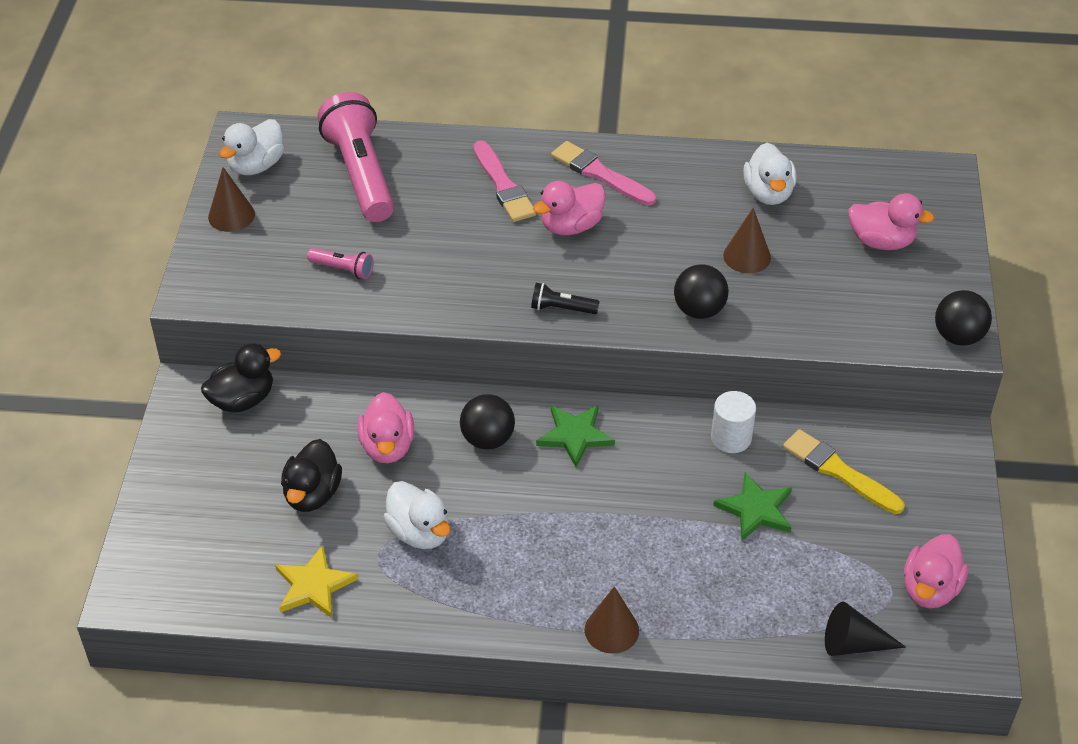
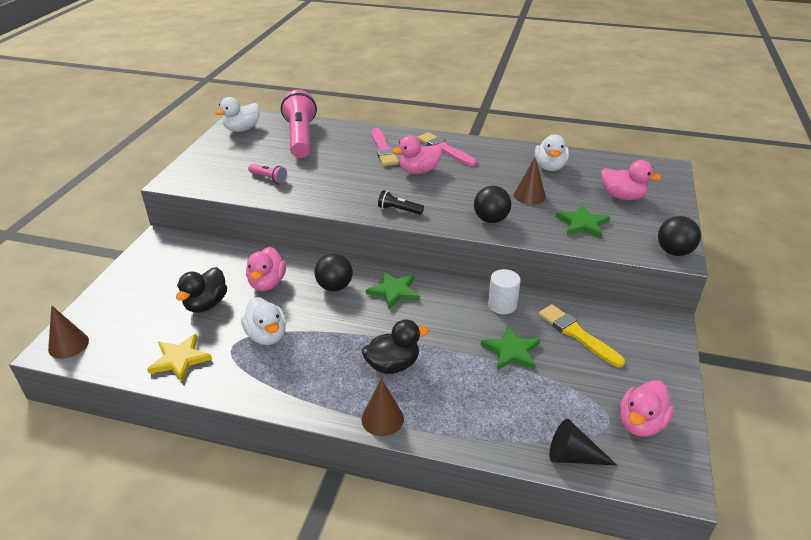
camera: 10 degrees right, 10 degrees down
(231, 215) = (216, 148): brown cone -> brown cone (68, 345)
(243, 400) = (188, 248): black duck -> black duck (393, 365)
(829, 301) = (582, 223): none -> green star

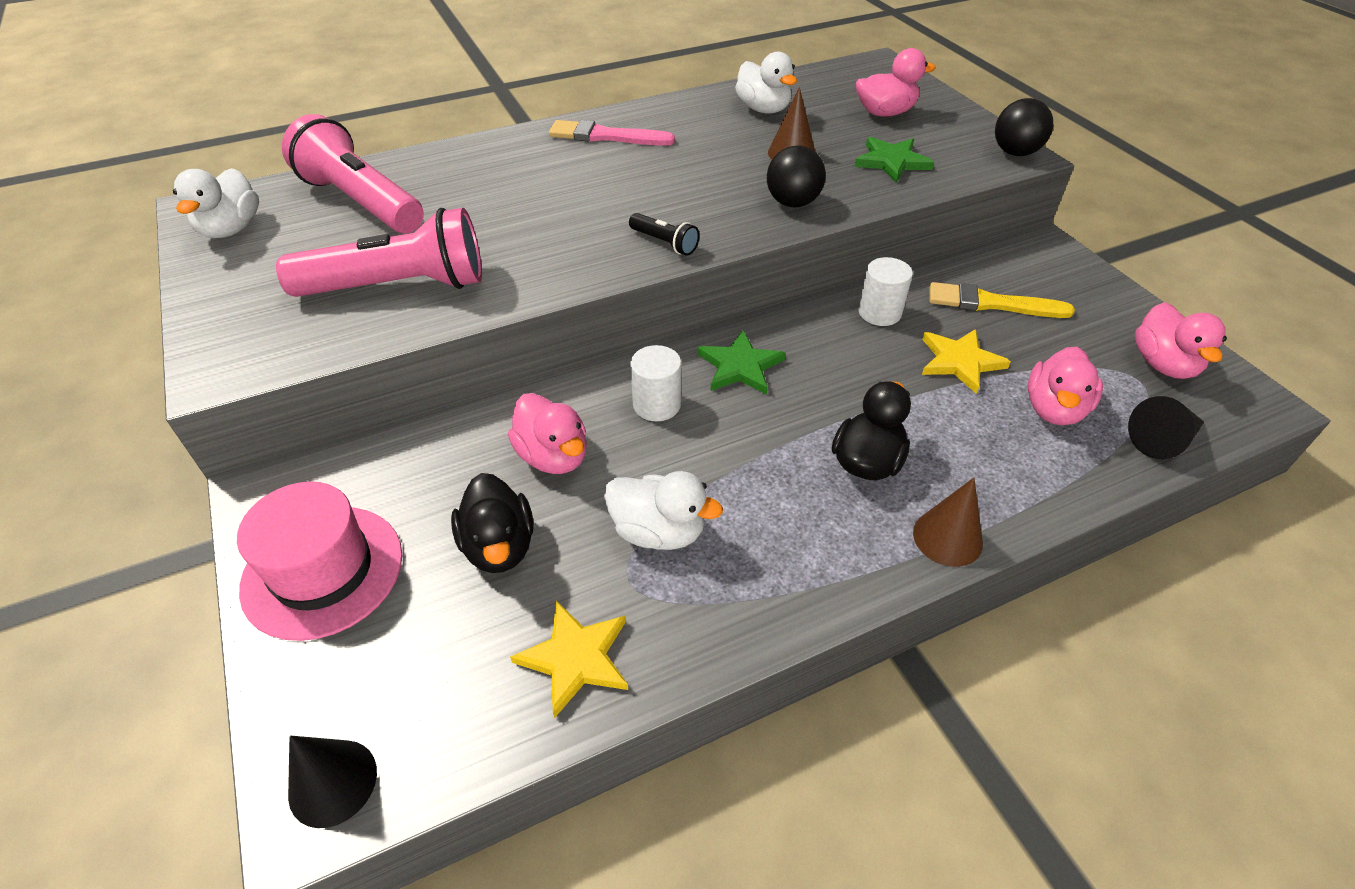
camera: 40 degrees left, 10 degrees up
(68, 345) = (333, 782): brown cone -> black cone
(144, 277) = (323, 571): none -> pink hat
(269, 178) = (399, 286): pink flashlight -> pink flashlight, size x2.31
(334, 287) = (657, 404): black ball -> white cylinder
(383, 150) = (521, 169): pink brush -> none
(399, 210) = (664, 243): black flashlight -> black flashlight turned 120 degrees counterclockwise
(419, 171) = (614, 179): pink duck -> pink duck (1054, 409)
(511, 351) = (960, 361): green star -> yellow star

